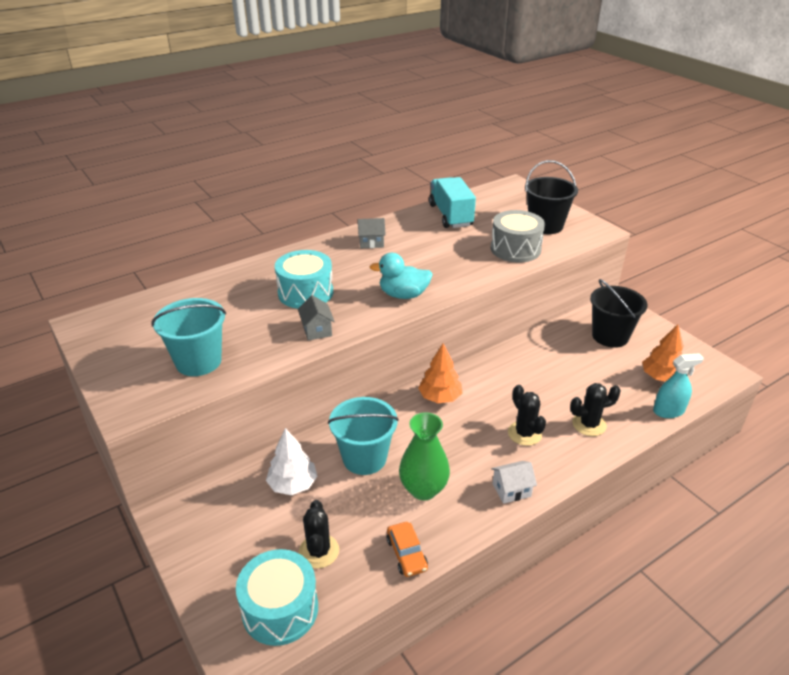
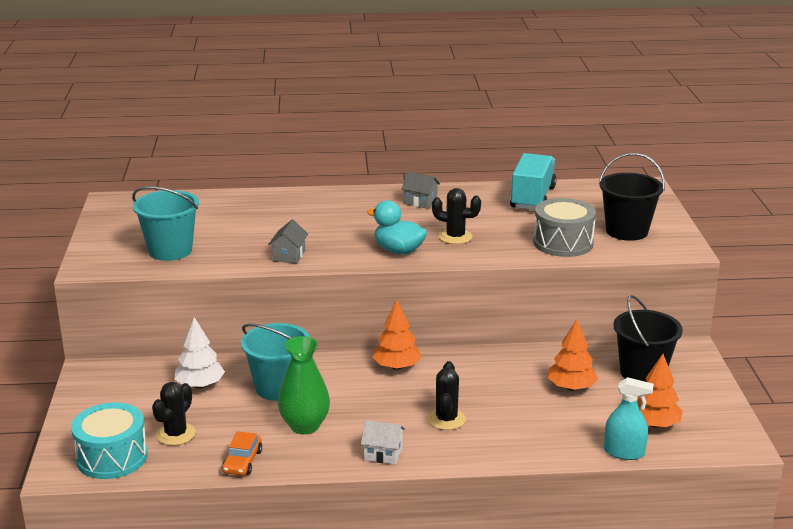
camera: 30 degrees right, 10 degrees down
(305, 293) = (311, 226): turquoise drum -> none
(579, 367) = (571, 387): none -> orange tree
(589, 424) = (521, 434): black cactus -> black cactus (455, 237)

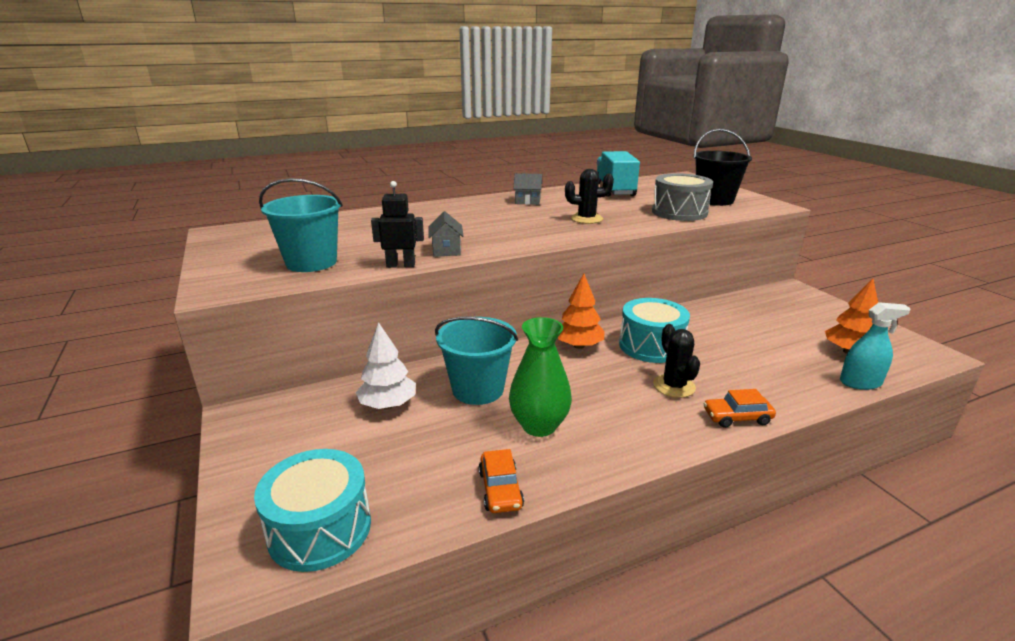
camera: 20 degrees left, 0 degrees up
(176, 434) = (392, 472): black cactus -> none
(239, 266) = (401, 265): none -> black robot
(383, 454) = (650, 438): white house -> none
(398, 251) = (549, 234): turquoise duck -> none
(464, 380) = (651, 346): none -> turquoise drum
(472, 455) = (737, 417): none -> orange car
(571, 387) = (746, 334): orange tree -> none
(642, 373) = (784, 312): black bucket -> none

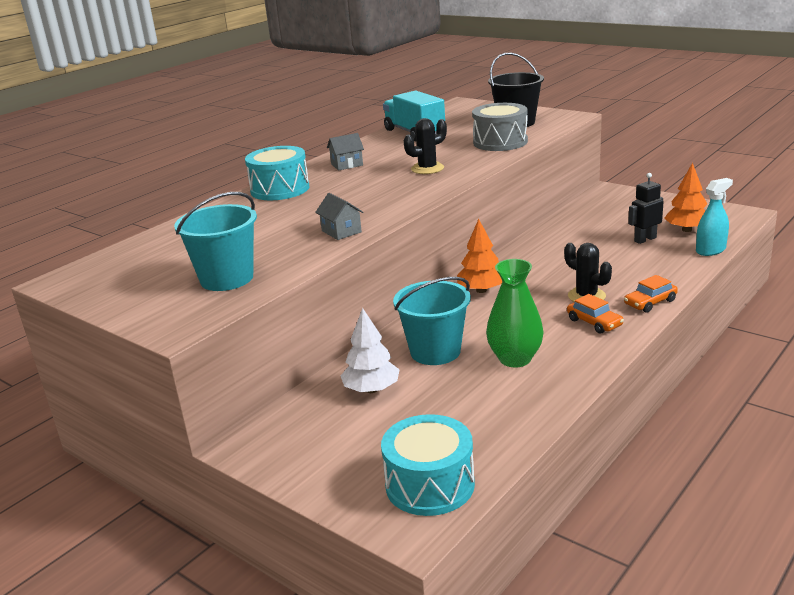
camera: 25 degrees left, 0 degrees up
(401, 265) = (320, 256): black robot -> black robot (645, 239)
(500, 489) = (534, 409): orange car -> orange car (594, 322)
(651, 346) = (540, 271): turquoise drum -> turquoise drum (280, 189)

